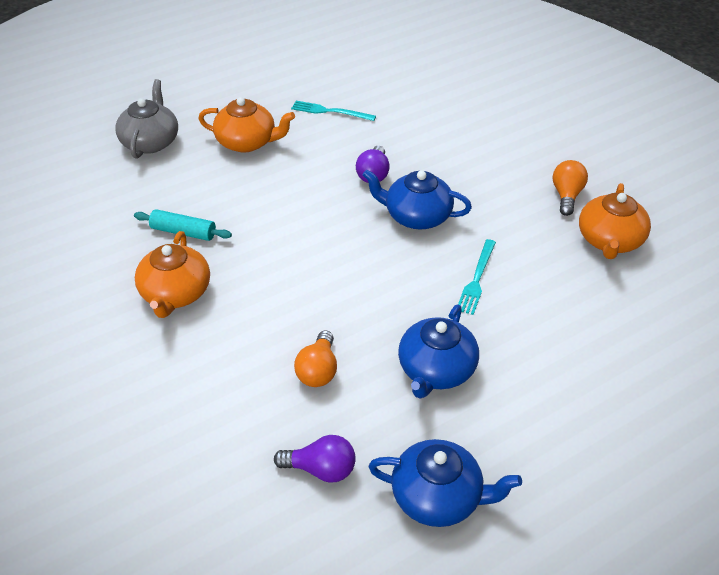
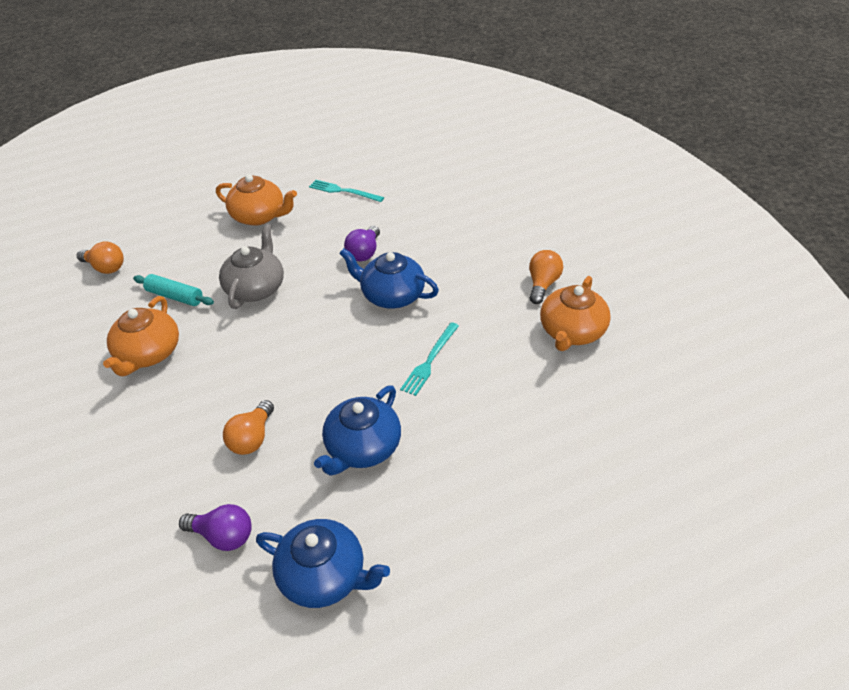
camera: 10 degrees right, 0 degrees up
(94, 206) = (105, 267): none -> orange light bulb
(150, 142) = (174, 211): grey teapot -> grey teapot (256, 288)

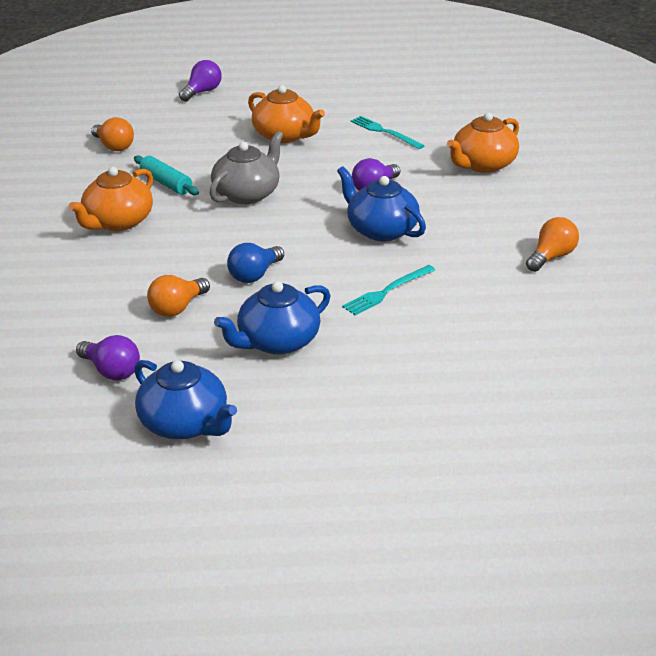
camera: 20 degrees right, 10 degrees down
(162, 187) = (202, 92): none -> purple light bulb
(306, 377) = (255, 275): none -> blue light bulb
(572, 332) = (556, 304): orange teapot -> orange teapot (483, 165)

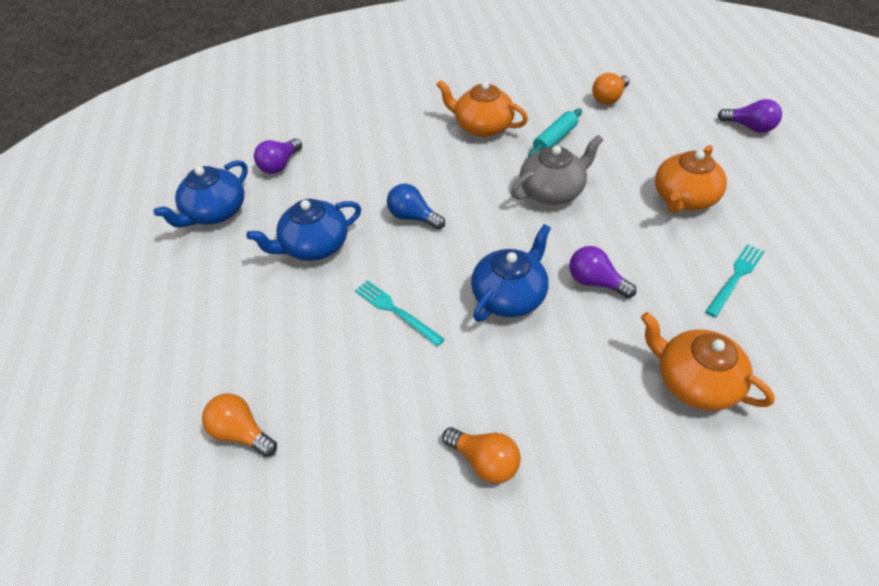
camera: 85 degrees right, 15 degrees up
(177, 308) = (360, 182): orange light bulb -> orange light bulb (241, 432)
(247, 194) = (552, 191): grey teapot -> grey teapot turned 60 degrees counterclockwise
(277, 342) = (314, 246): blue teapot -> blue teapot turned 75 degrees counterclockwise

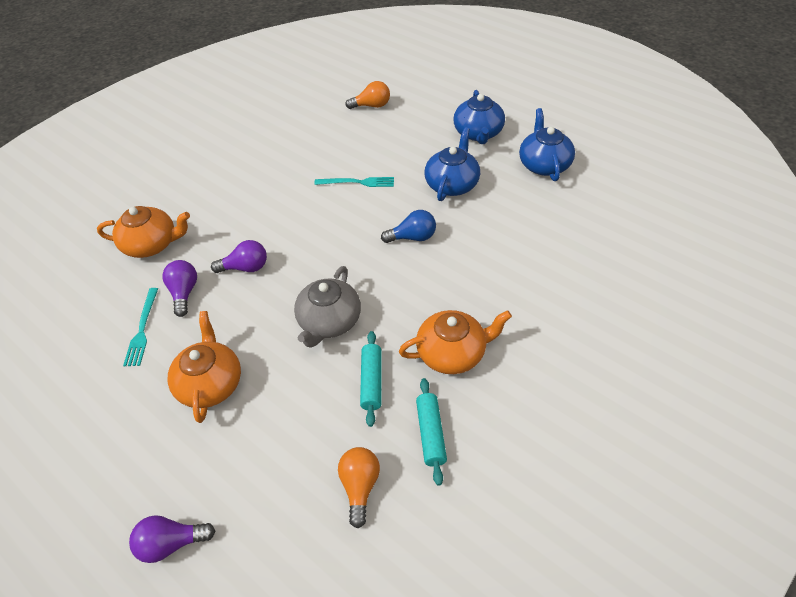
camera: 140 degrees right, 0 degrees up
(280, 165) = (559, 215): purple light bulb -> purple light bulb (184, 293)
(484, 461) = (248, 155): orange light bulb -> none
(509, 296) = (297, 227): blue teapot -> blue teapot (478, 133)
(542, 99) = (431, 434): none -> turquoise rolling pin

